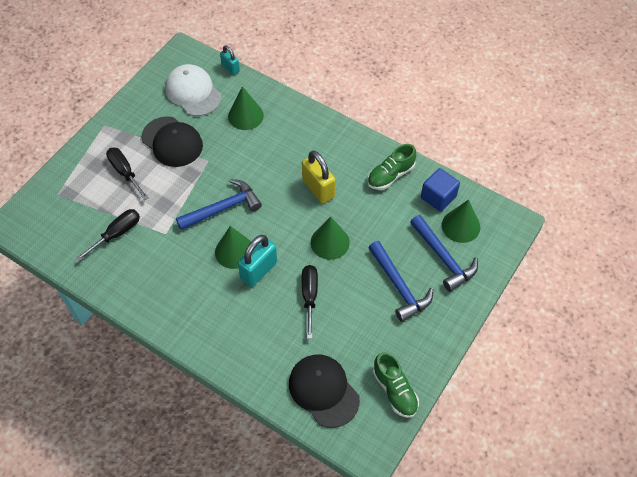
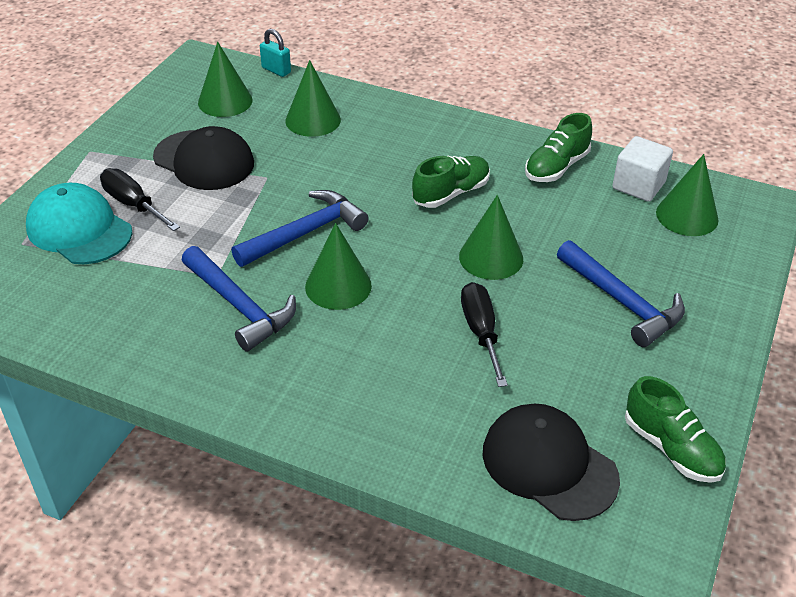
camera: 10 degrees left, 15 degrees down
(91, 188) = (79, 229): none -> turquoise cap
(117, 234) = (133, 284): black screwdriver -> none
(193, 92) = (225, 101): white cap -> green cone
(259, 270) = (386, 307): turquoise padlock -> none
(318, 188) = (451, 193): yellow padlock -> green shoe
(438, 197) = (638, 185): blue cube -> white cube
(443, 258) = (677, 258): blue hammer -> blue hammer (240, 306)

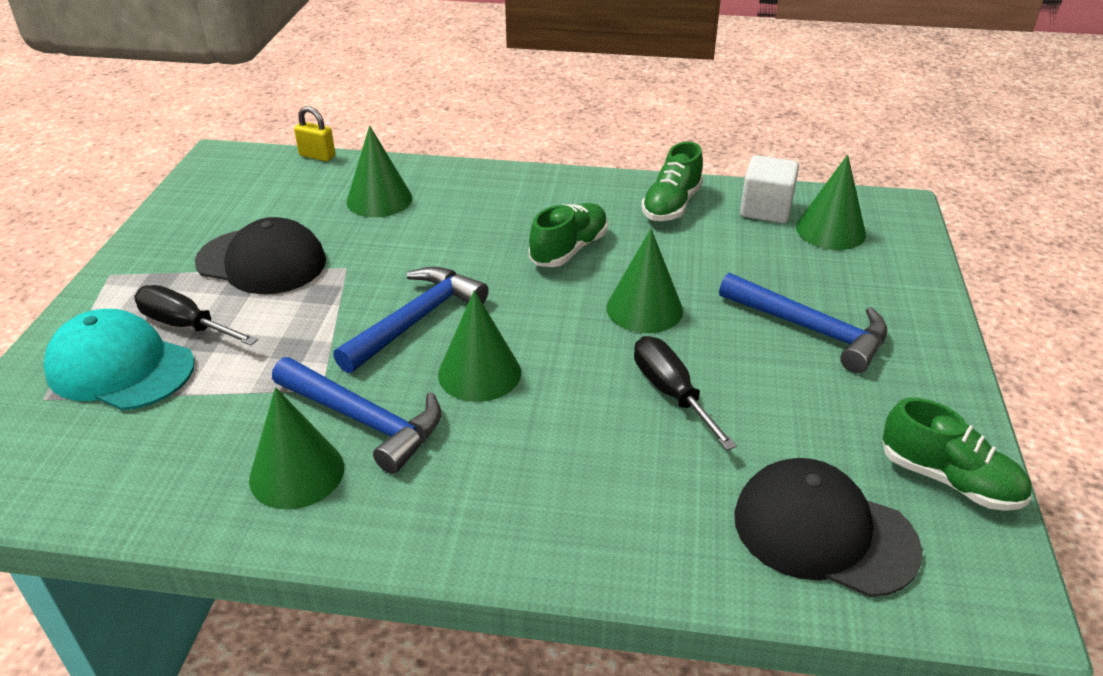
camera: 15 degrees left, 5 degrees down
(225, 101) = (267, 195): green cone -> green cone (297, 473)
(276, 70) = (317, 156): turquoise padlock -> yellow padlock

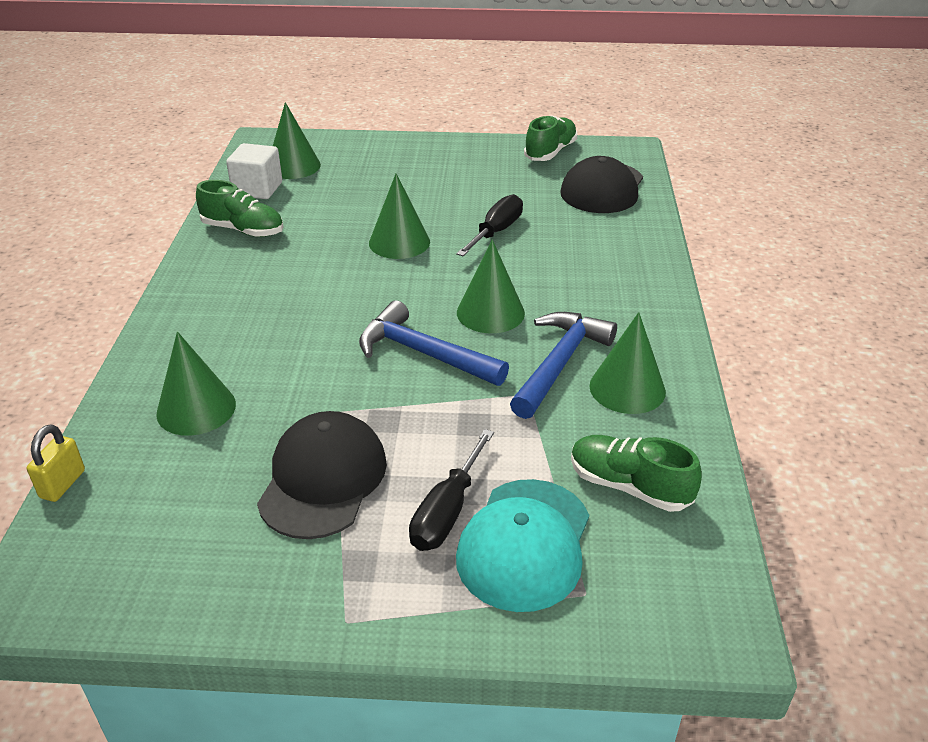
camera: 95 degrees left, 0 degrees up
(569, 250) = (312, 279): green shoe -> green shoe (629, 486)
(671, 393) = (496, 231): black screwdriver -> black screwdriver turned 150 degrees clockwise
(811, 329) = (419, 181): blue hammer -> none

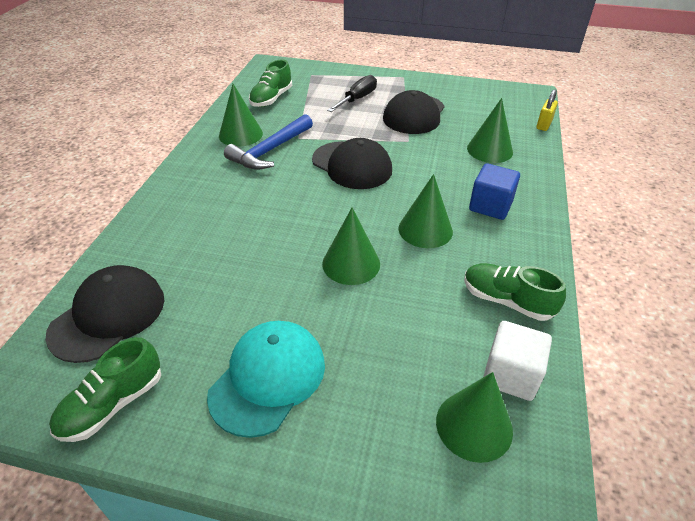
camera: 170 degrees left, 5 degrees up
(228, 316) = (490, 206): none -> blue cube
(424, 353) = (352, 165): blue hammer -> black cap
(490, 312) = (297, 187): green cone -> green cone (425, 229)
(496, 231) = (256, 265): black screwdriver -> none
(524, 544) = (328, 87): turquoise cap -> turquoise cap (268, 378)
(629, 486) = (271, 99): green shoe -> green shoe turned 75 degrees clockwise

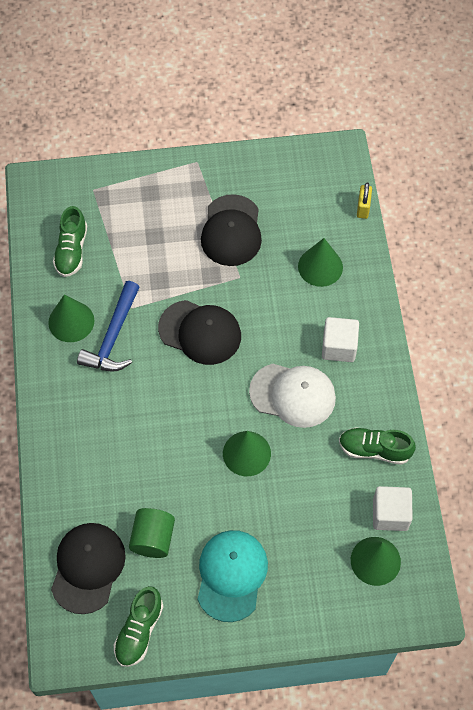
camera: 20 degrees left, 20 degrees up
(199, 310) = (153, 539): none -> green cylinder
(357, 99) = (163, 221): black screwdriver -> none
(425, 229) = (293, 395): green cone -> white cap
(490, 206) = (339, 347): blue cube -> white cube

